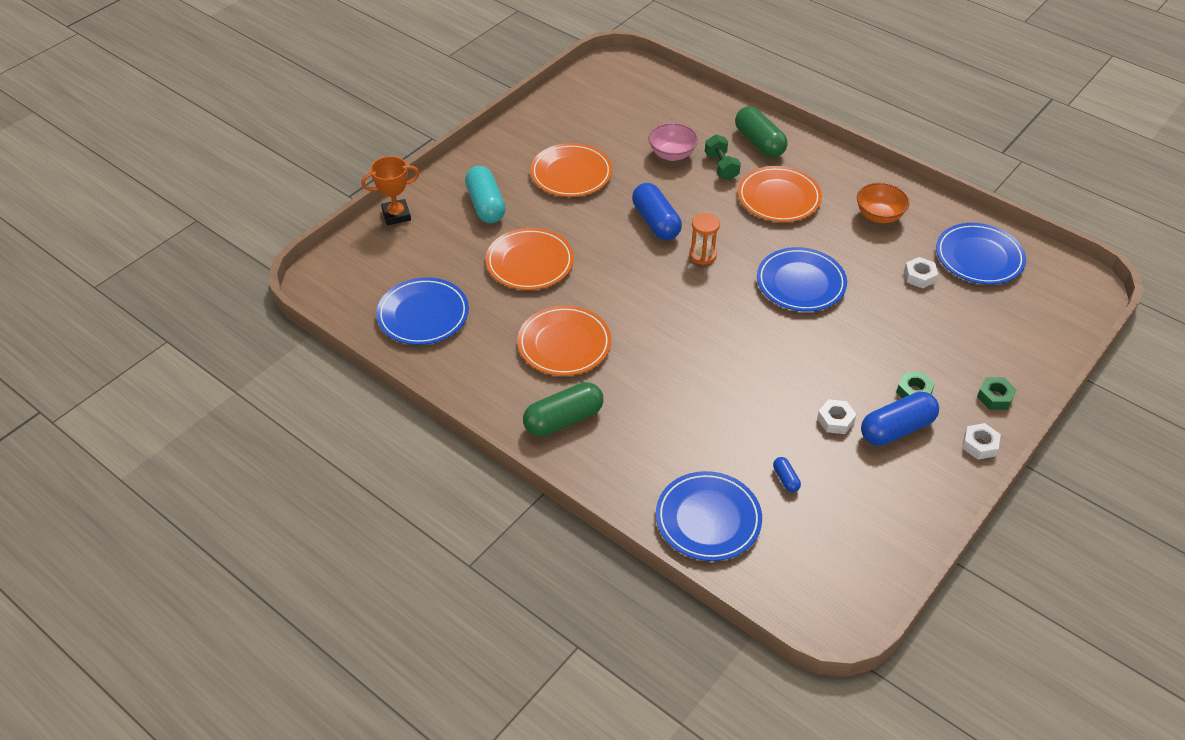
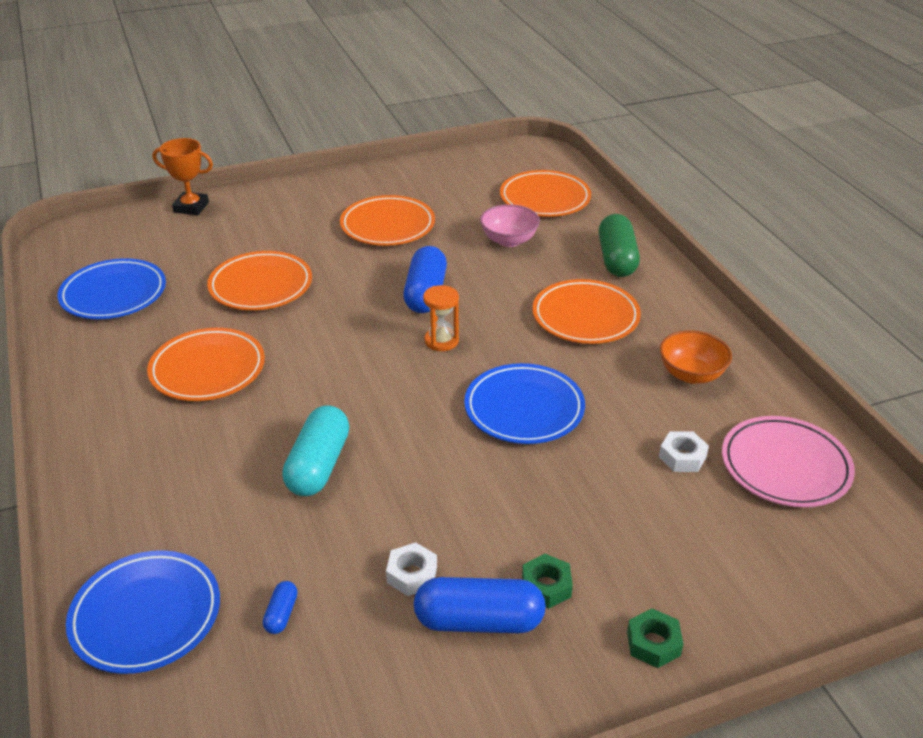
camera: 30 degrees right, 10 degrees down
(486, 205) = (278, 225): turquoise capsule -> turquoise capsule (318, 465)
(563, 420) = (123, 439): green capsule -> none
(663, 107) = (545, 198): none -> orange plate
(721, 166) = (550, 267): green dumbbell -> none
(979, 257) = (785, 466): blue plate -> pink plate
(979, 445) = (573, 695): white nut -> none

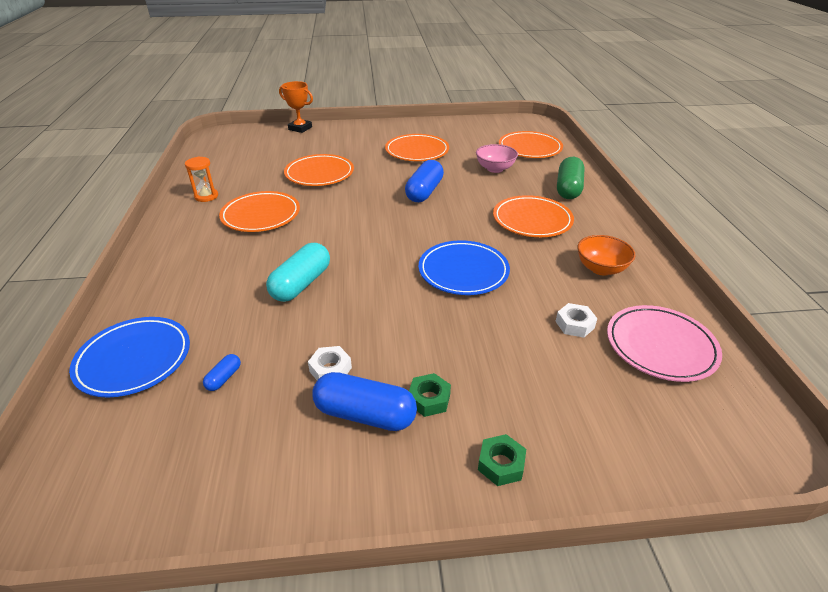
camera: 15 degrees right, 0 degrees up
(114, 294) = (229, 167): blue plate -> none
(441, 341) = (422, 221): orange hourglass -> orange hourglass (206, 196)

